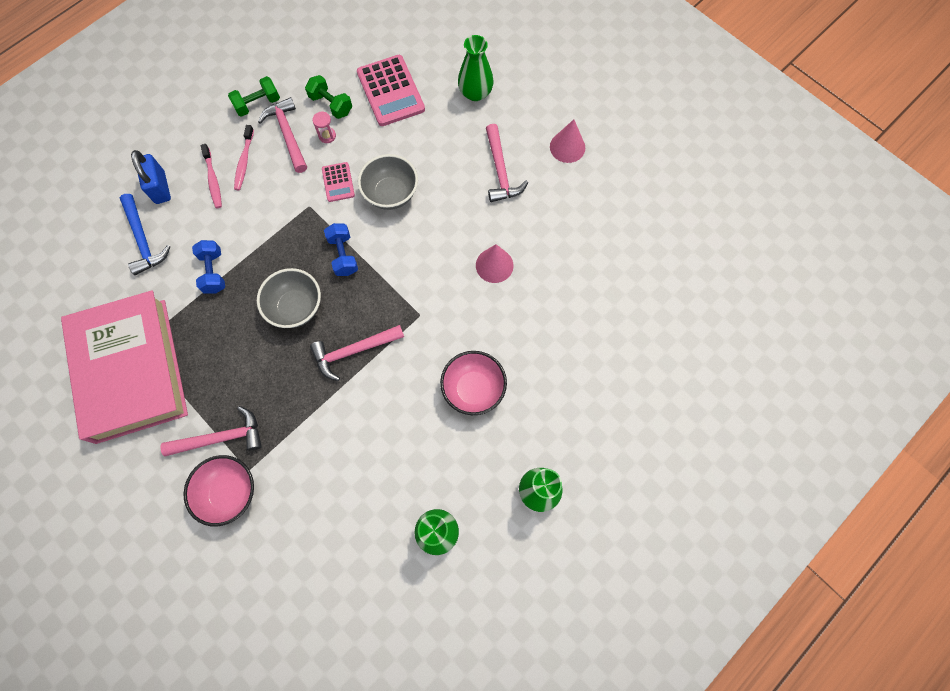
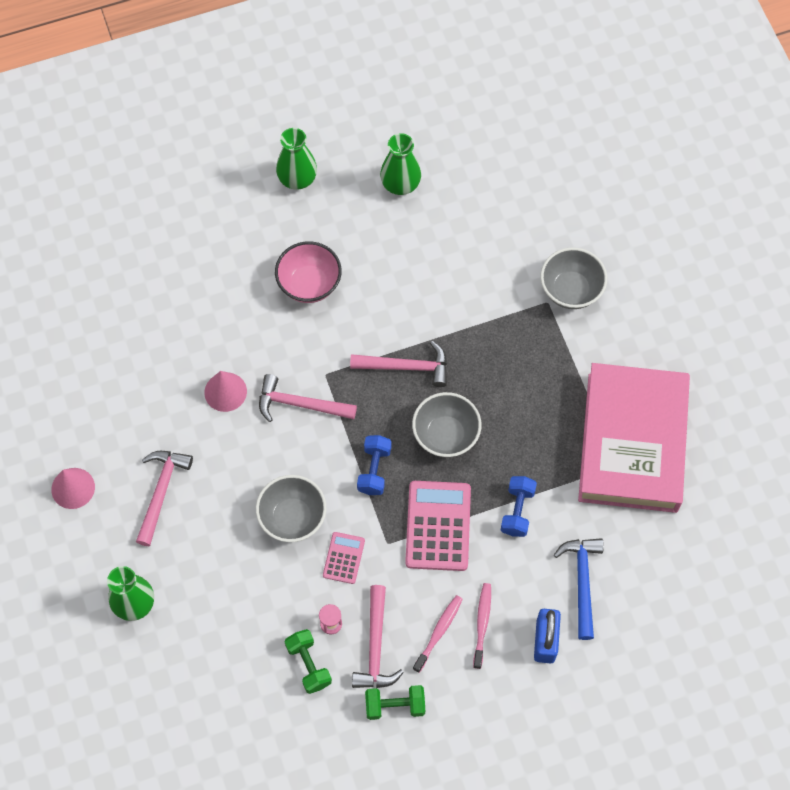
camera: 155 degrees left, 5 degrees down
(220, 438) = (564, 341): pink hammer -> pink hammer (300, 404)
(229, 492) = (571, 290): pink bowl -> grey bowl
(391, 91) = (230, 651): pink calculator -> pink calculator (438, 526)

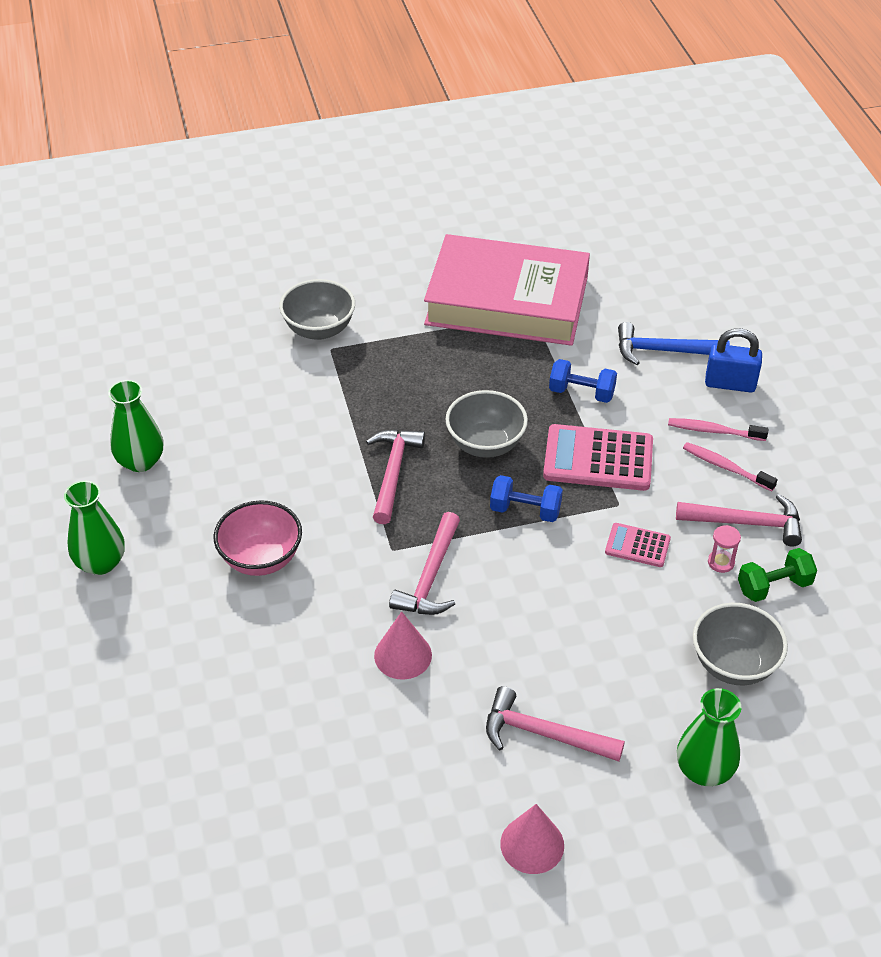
camera: 85 degrees left, 20 degrees down
(292, 518) = (584, 592): grey bowl -> grey bowl (733, 664)
(395, 705) = (815, 510): green dumbbell -> none

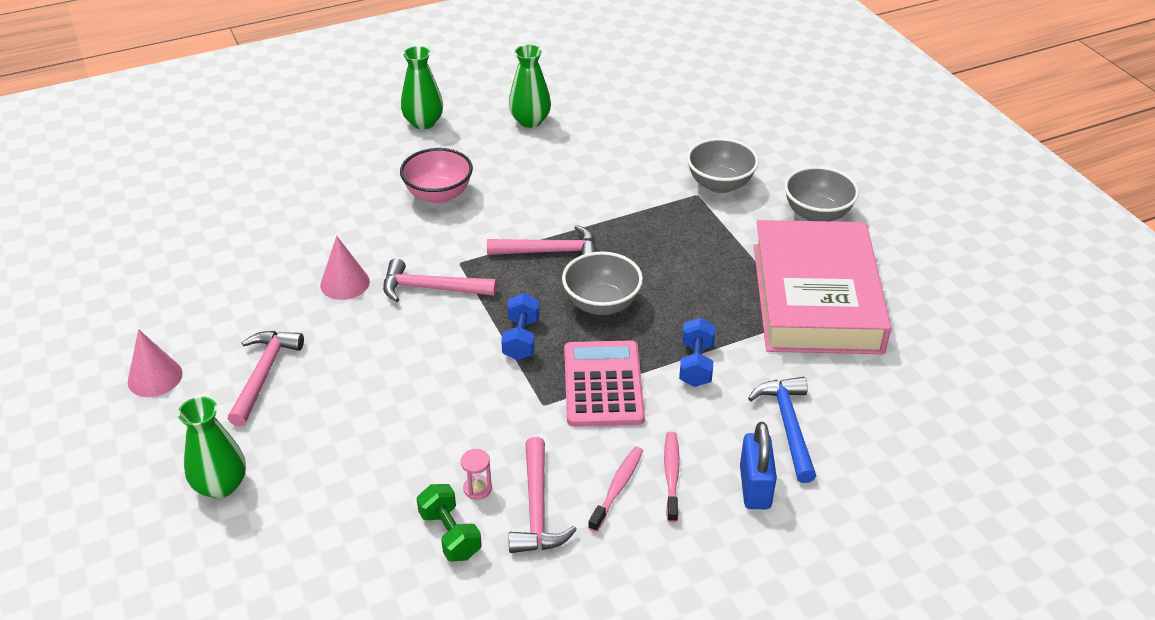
camera: 80 degrees right, 5 degrees down
(637, 546) = (490, 422): pink calculator -> none
(733, 664) = (344, 503): grey bowl -> grey bowl (817, 214)

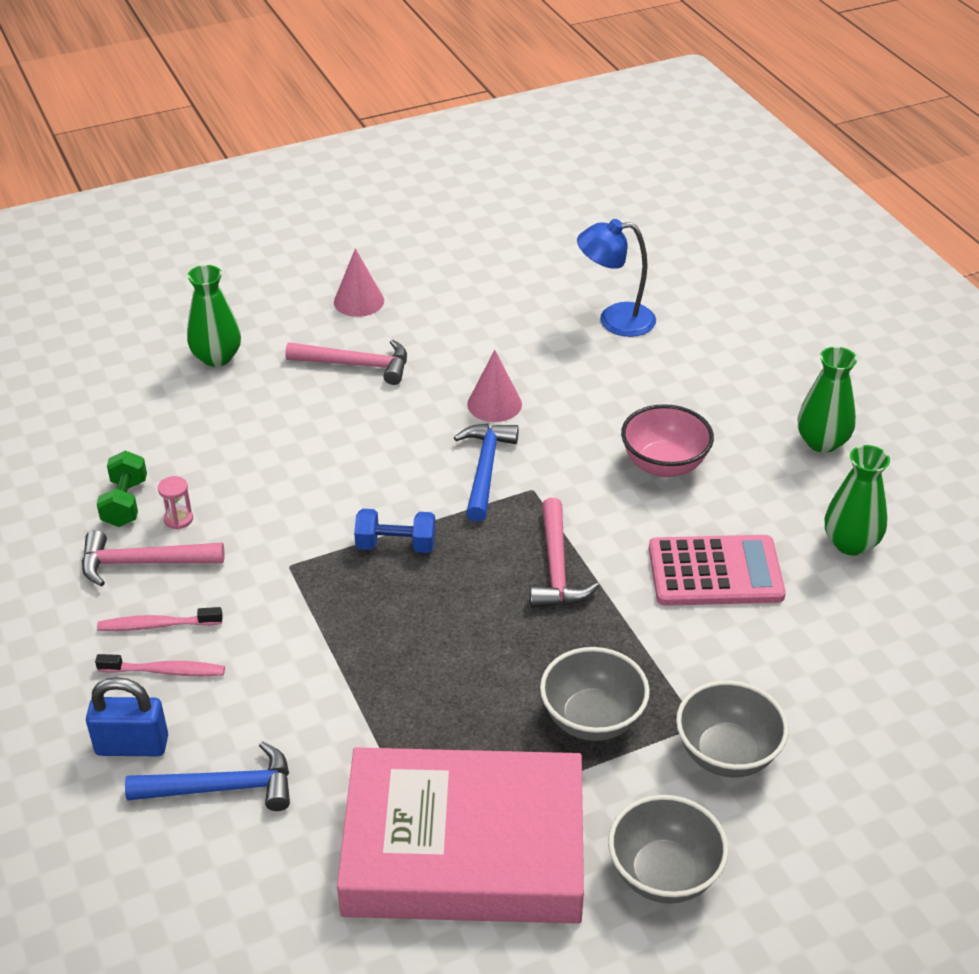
camera: 90 degrees right, 0 degrees up
(243, 212) = (615, 320): none -> blue lamp
(432, 288) = (485, 470): pink hammer -> blue hammer
(450, 534) = (125, 503): green dumbbell -> green dumbbell turned 60 degrees counterclockwise
(601, 304) = (455, 616): grey bowl -> grey bowl (592, 719)
(603, 384) = (314, 615): pink calculator -> pink calculator (715, 572)
(617, 488) = (157, 625): pink toothbrush -> pink toothbrush turned 150 degrees clockwise
(696, 364) = (339, 703): blue dumbbell -> none

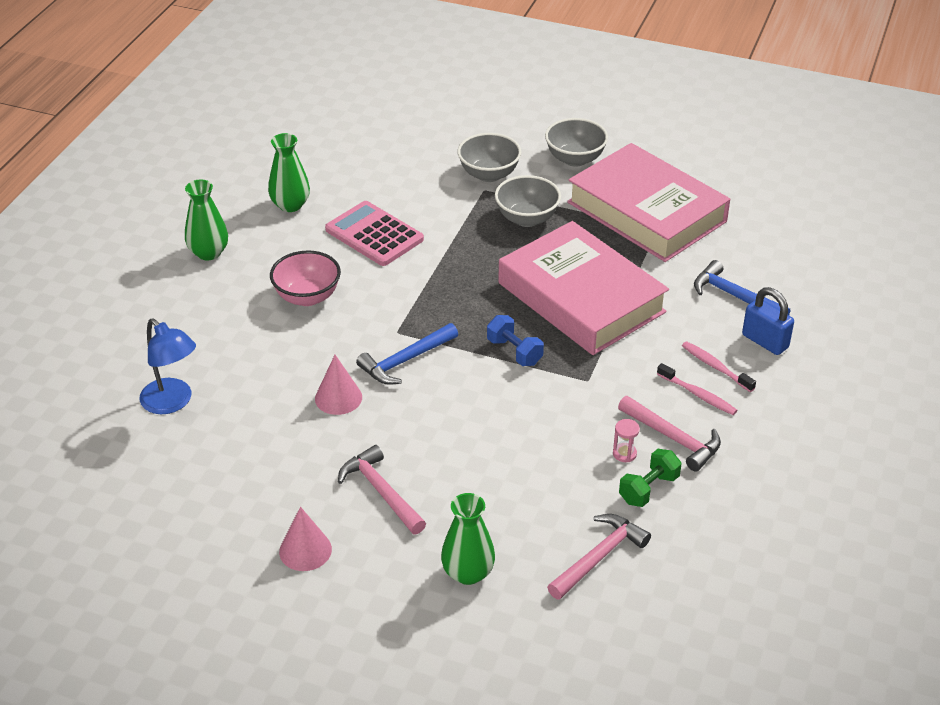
camera: 135 degrees left, 0 degrees up
(401, 654) = (581, 297): none -> pink book
(556, 567) = (446, 286): pink hammer -> pink hammer (598, 557)

